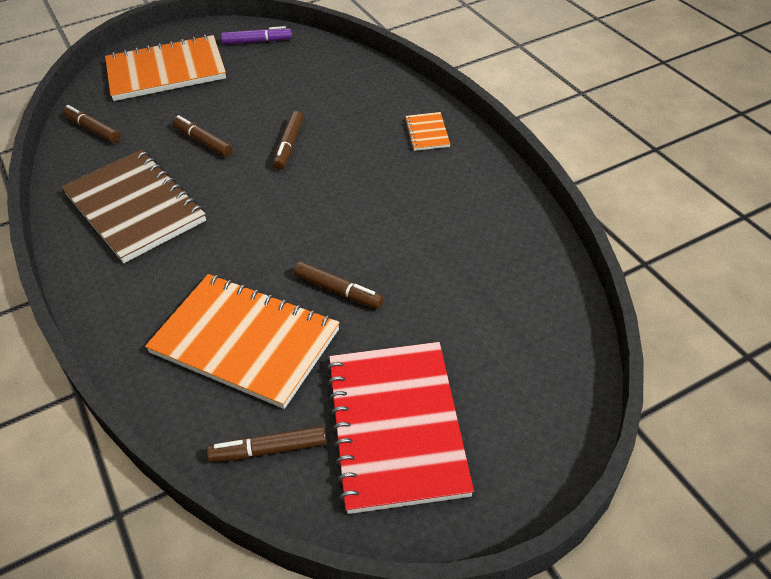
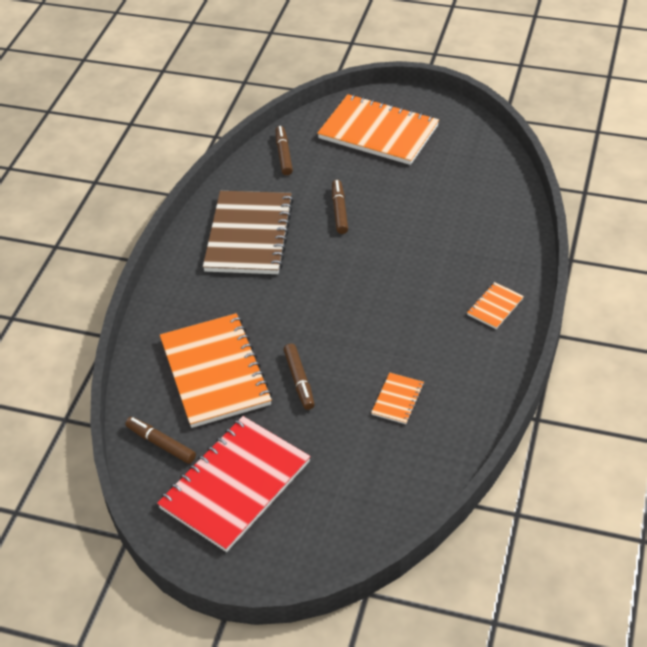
camera: 45 degrees right, 0 degrees up
(257, 41) = (469, 143): purple marker -> none
(289, 145) = (390, 251): brown marker -> none
(444, 246) = (398, 399): none -> orange notebook

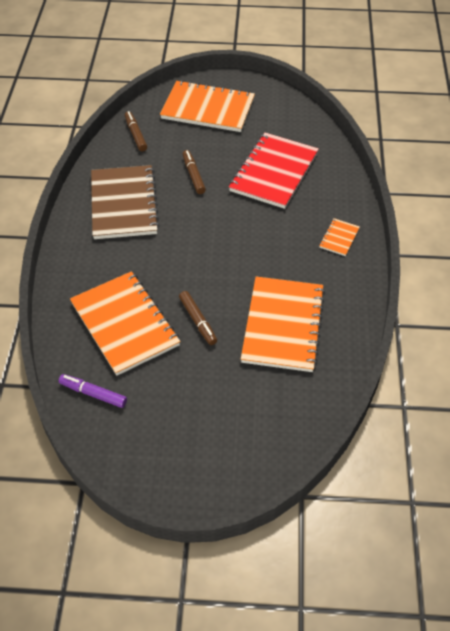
camera: 15 degrees left, 5 degrees up
(161, 444) = (93, 394): brown marker -> purple marker
(235, 485) = (167, 420): red notebook -> red notebook (274, 172)
(398, 399) = (283, 325): orange notebook -> orange notebook, size x2.30

